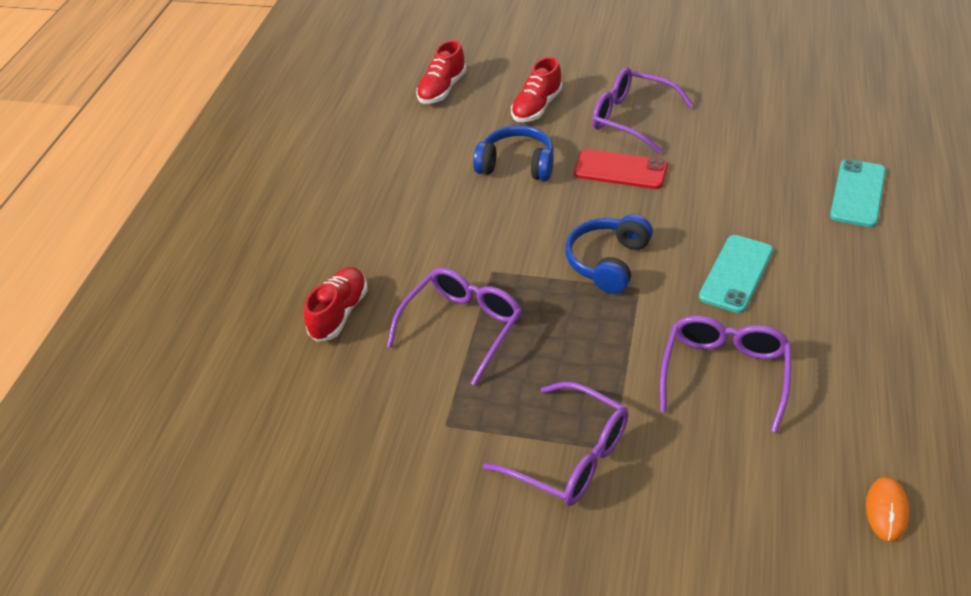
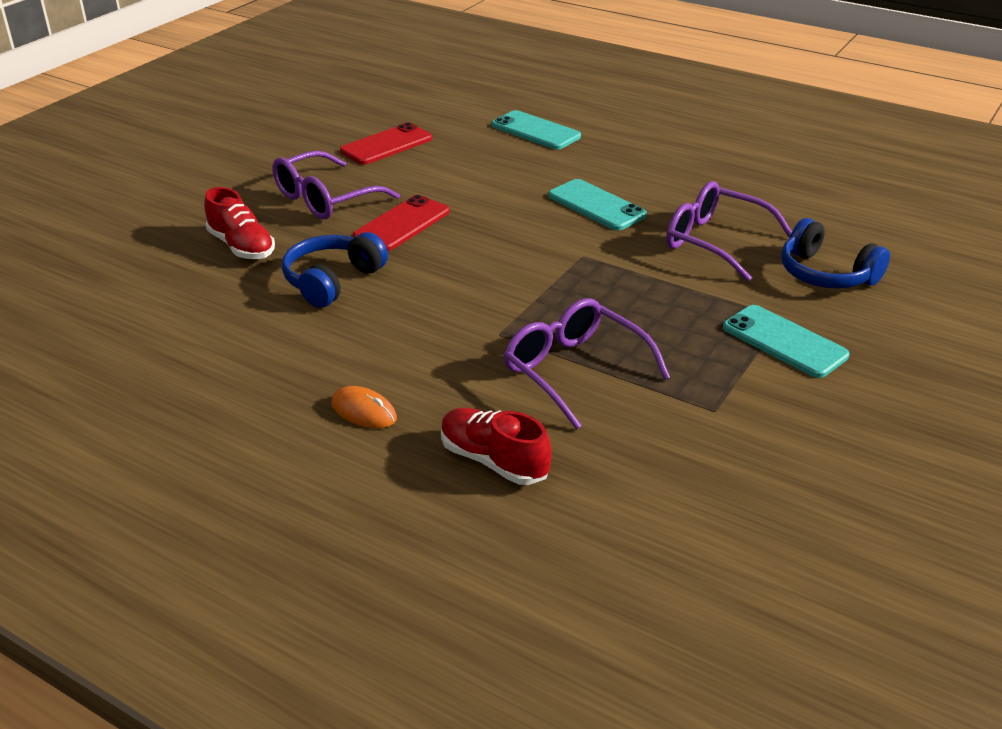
camera: 75 degrees left, 10 degrees down
(442, 89) = (125, 302): red shoe -> none
(571, 456) = (784, 341): purple glasses -> turquoise phone
(608, 262) = (535, 263): blue headphones -> blue headphones (825, 274)
(748, 116) = (386, 145): none -> red phone
(886, 510) = (880, 215): orange mouse -> orange mouse (364, 411)

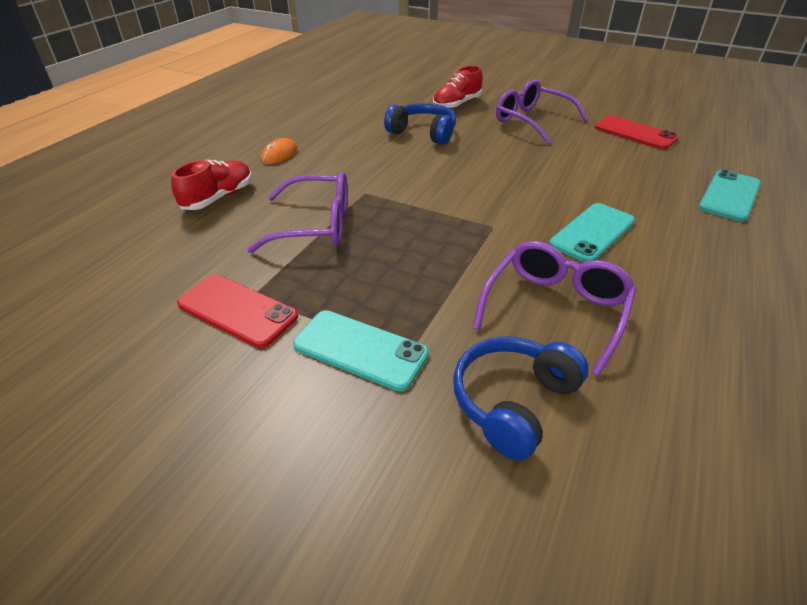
camera: 85 degrees right, 5 degrees up
(402, 224) = (509, 148): red phone -> red phone (237, 310)
(574, 370) = (316, 225): purple glasses -> purple glasses turned 45 degrees clockwise
(784, 341) = (360, 350): turquoise phone -> turquoise phone turned 75 degrees clockwise

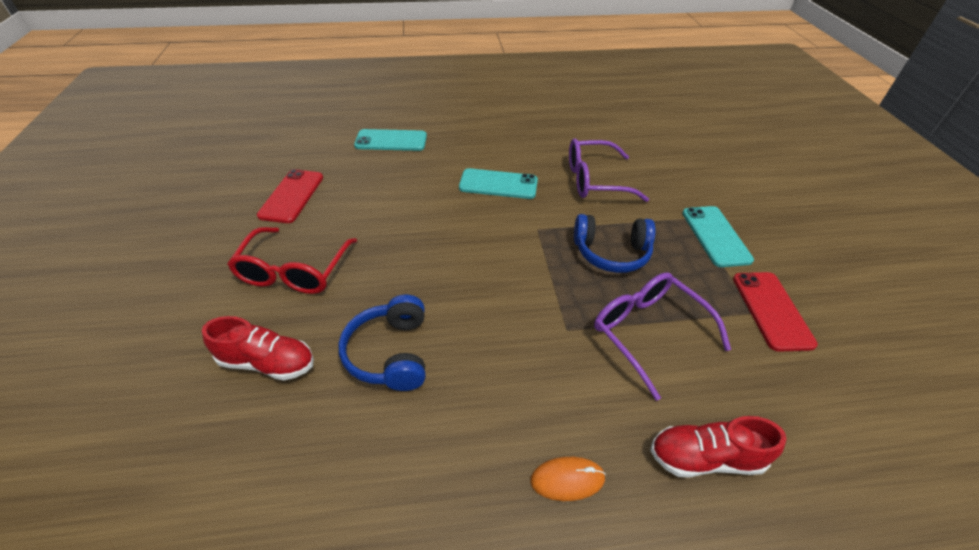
camera: 125 degrees left, 5 degrees up
(513, 402) = (673, 176): blue headphones -> blue headphones (611, 253)
(531, 120) = (294, 271): purple glasses -> red glasses

